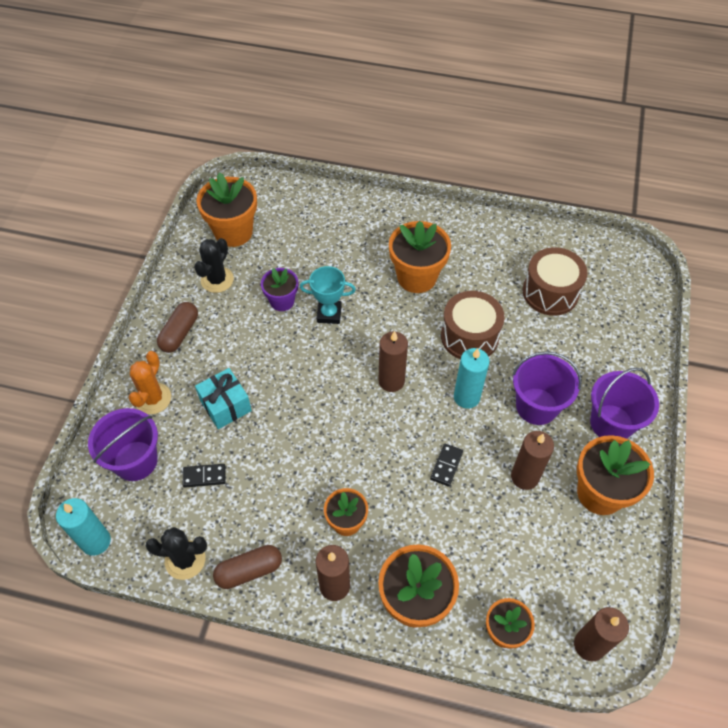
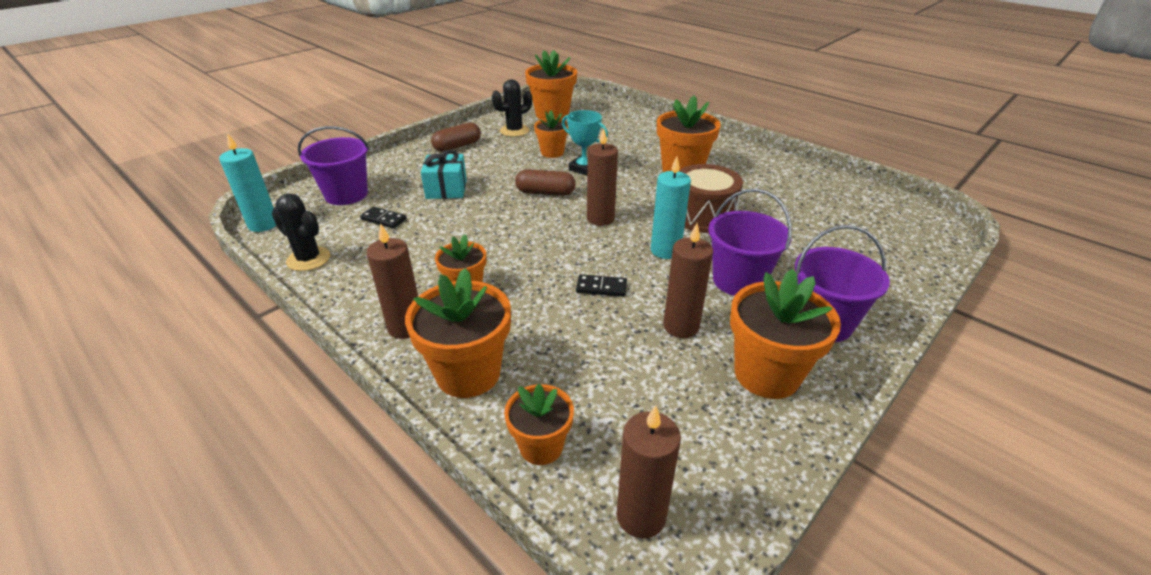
camera: 30 degrees right, 20 degrees down
(153, 398) = (399, 170): orange cactus -> none
(249, 571) = (347, 286): brown capsule -> brown capsule (545, 193)
(282, 301) = (552, 152): purple flower pot -> orange flower pot
(446, 465) = (601, 287): black domino -> black domino turned 45 degrees clockwise
(550, 292) = (814, 213): brown drum -> none

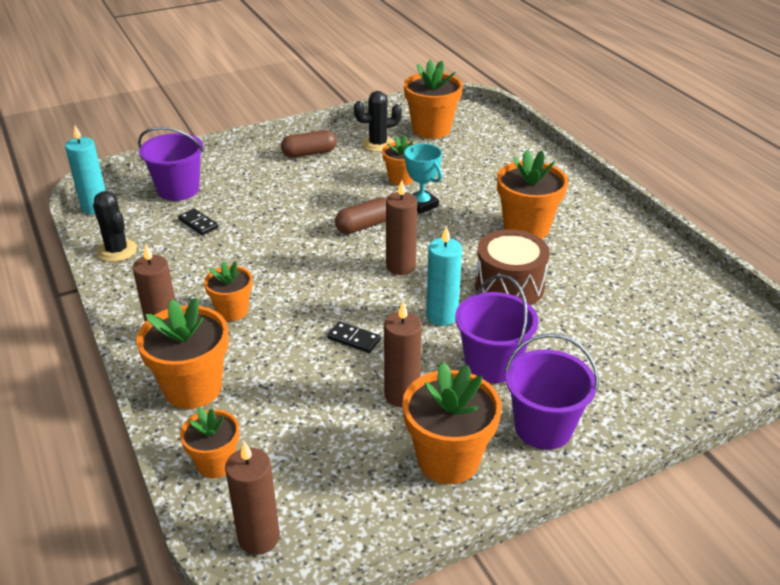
camera: 20 degrees right, 0 degrees up
(446, 189) = (271, 202): turquoise gift -> none
(545, 193) = (364, 226): brown capsule -> brown capsule turned 60 degrees counterclockwise

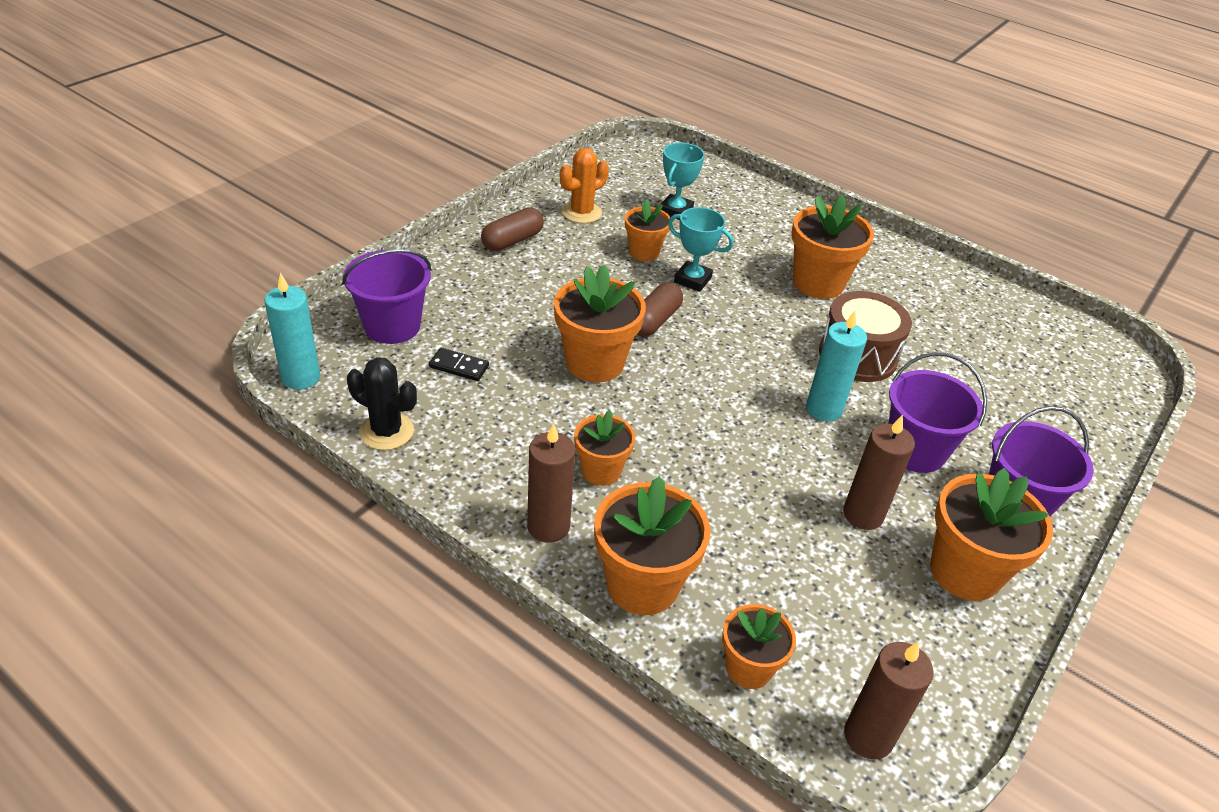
camera: 30 degrees left, 5 degrees up
(354, 339) = (761, 464): black domino -> none
(378, 144) = (581, 213): black cactus -> orange cactus
(400, 266) = (734, 362): brown candle -> none
(431, 129) = (624, 182): orange flower pot -> orange flower pot (595, 363)
(454, 156) = (675, 211): none -> turquoise trophy

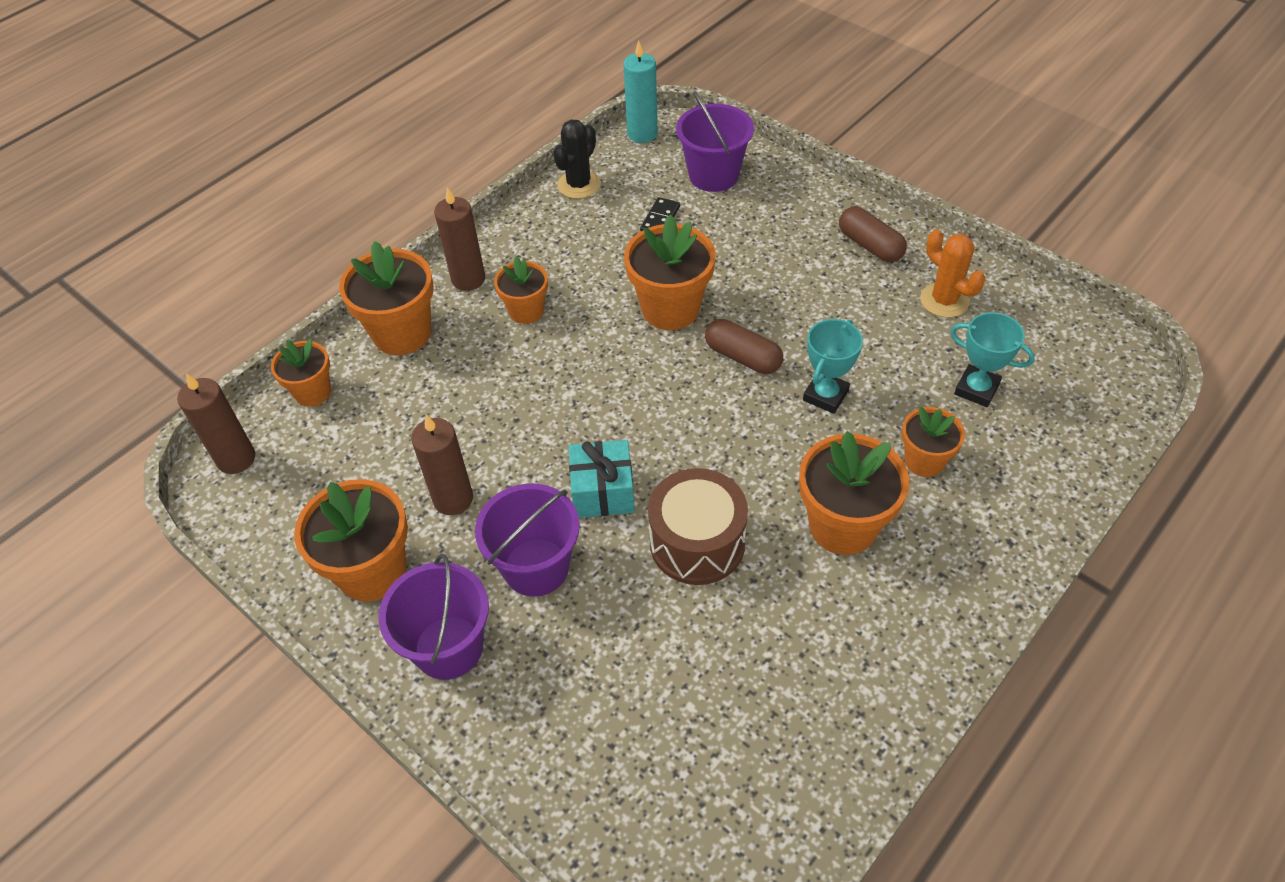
camera: 100 degrees right, 10 degrees up
(644, 252) = (874, 354): orange flower pot -> orange flower pot (924, 461)
(824, 409) = (603, 491): turquoise candle -> turquoise gift

